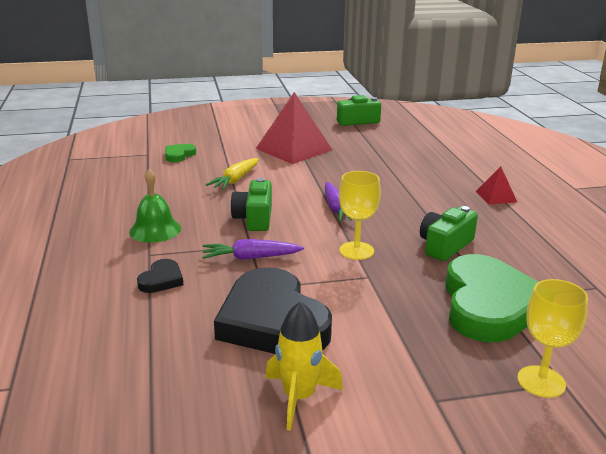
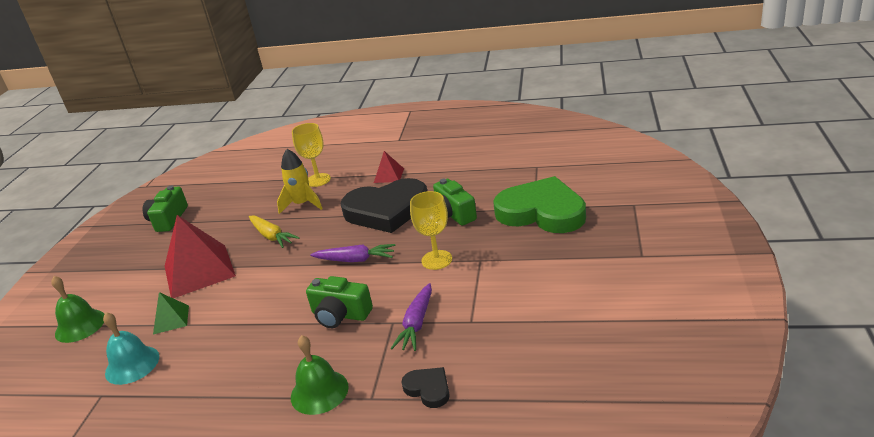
camera: 65 degrees left, 5 degrees up
(179, 155) = (132, 364): green heart -> turquoise bell
(217, 128) = (80, 325): none -> green bell
(231, 154) = (171, 319): none -> green pyramid
(235, 180) = (242, 321): yellow carrot -> yellow carrot (272, 236)
(272, 321) = (526, 320): black heart -> black heart (386, 210)
(299, 398) = (628, 317): yellow rocket -> yellow rocket (302, 204)
(541, 381) = (631, 211): yellow goblet -> yellow goblet (318, 180)

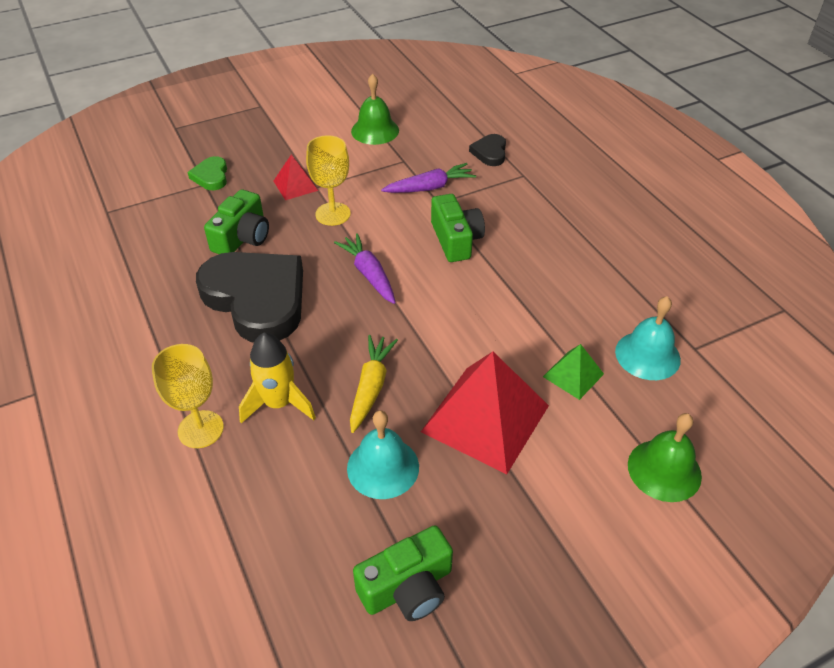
camera: 130 degrees left, 15 degrees up
(225, 227) = (383, 467): none -> turquoise bell
(319, 391) = (544, 204): green bell -> green bell (375, 130)
(389, 175) = (163, 344): red pyramid -> red pyramid (295, 185)
(542, 212) = (211, 176): green heart -> green heart, size x0.43

